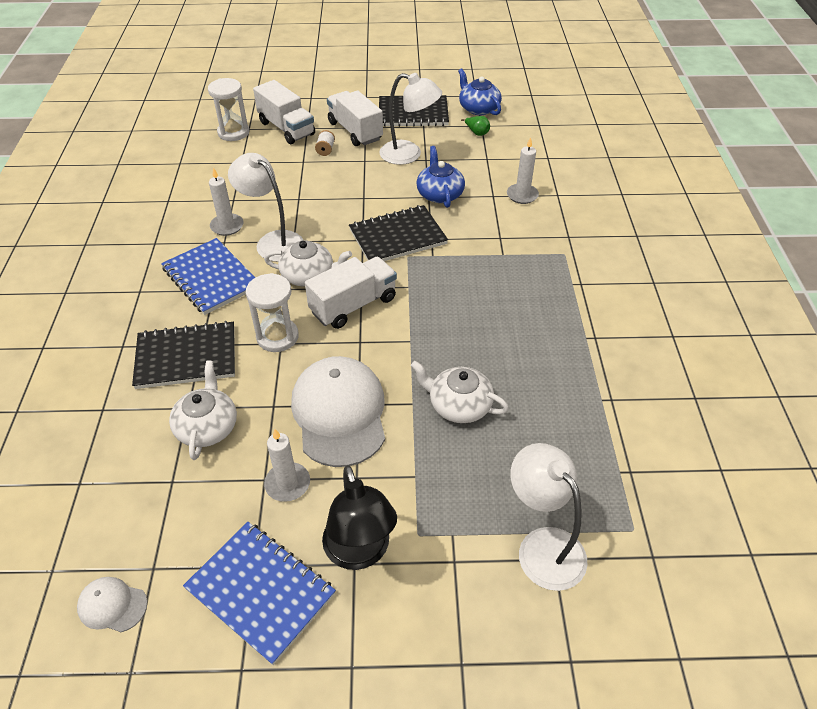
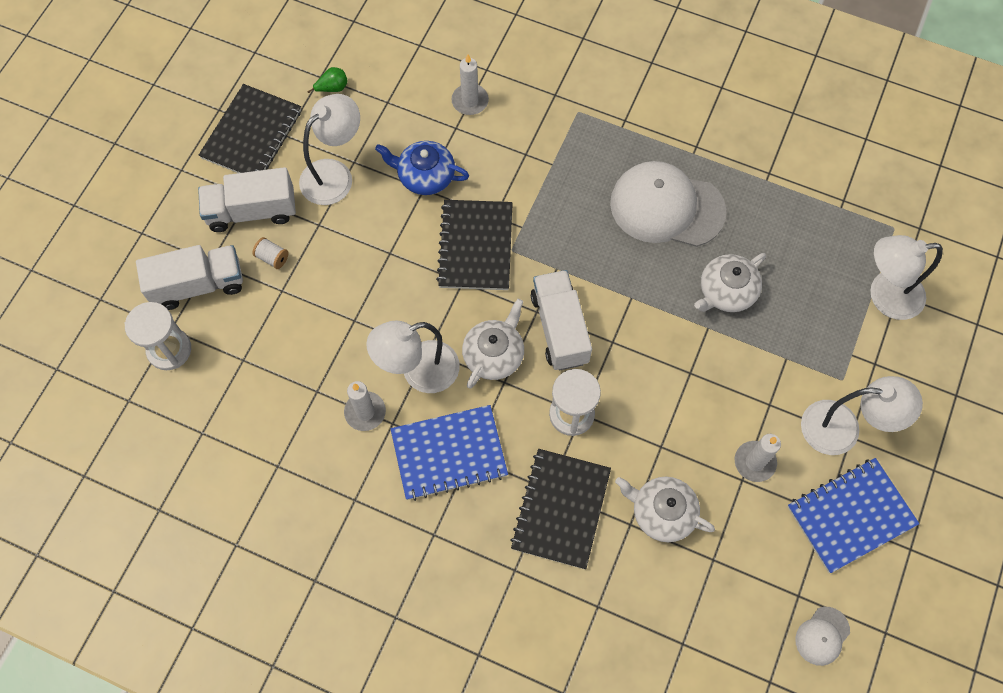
camera: 65 degrees left, 20 degrees up
(339, 413) = (694, 392): white cap -> white cap (666, 207)
(360, 553) = (843, 429): black lamp -> white lamp
(478, 108) = (284, 63): blue teapot -> none

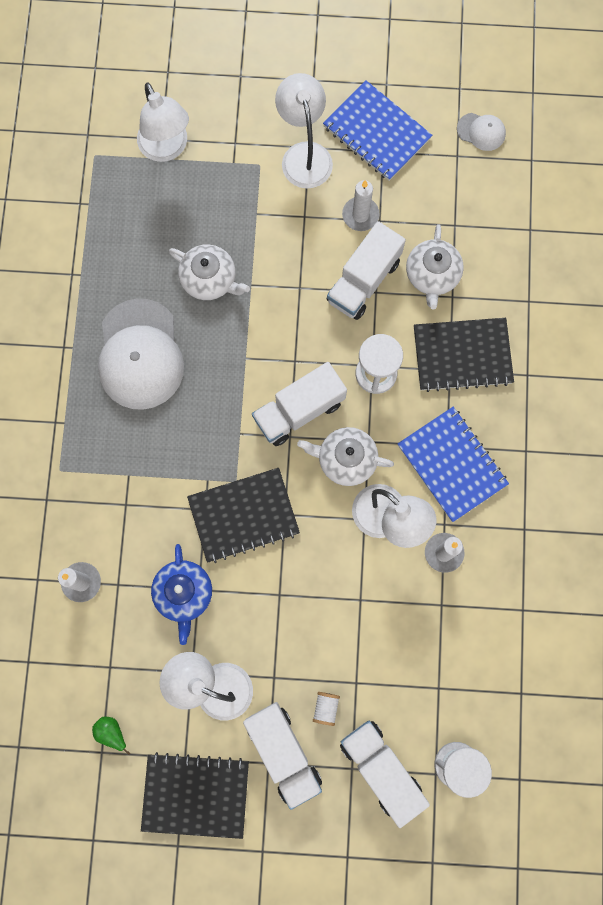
camera: 110 degrees left, 10 degrees up
(677, 438) = (363, 281): none -> white truck

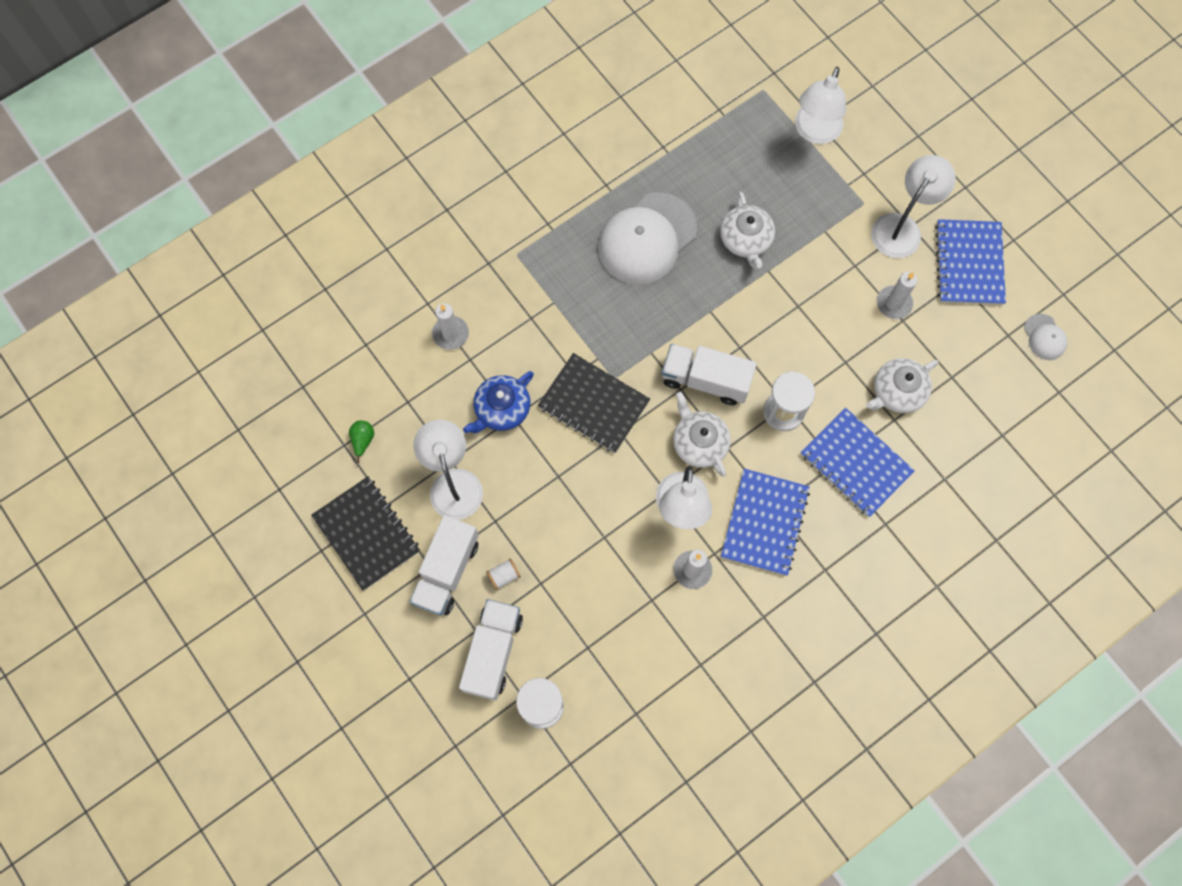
camera: 50 degrees right, 5 degrees down
(363, 281) = (845, 346): white truck -> none
(462, 355) = (855, 463): black notebook -> blue notebook

